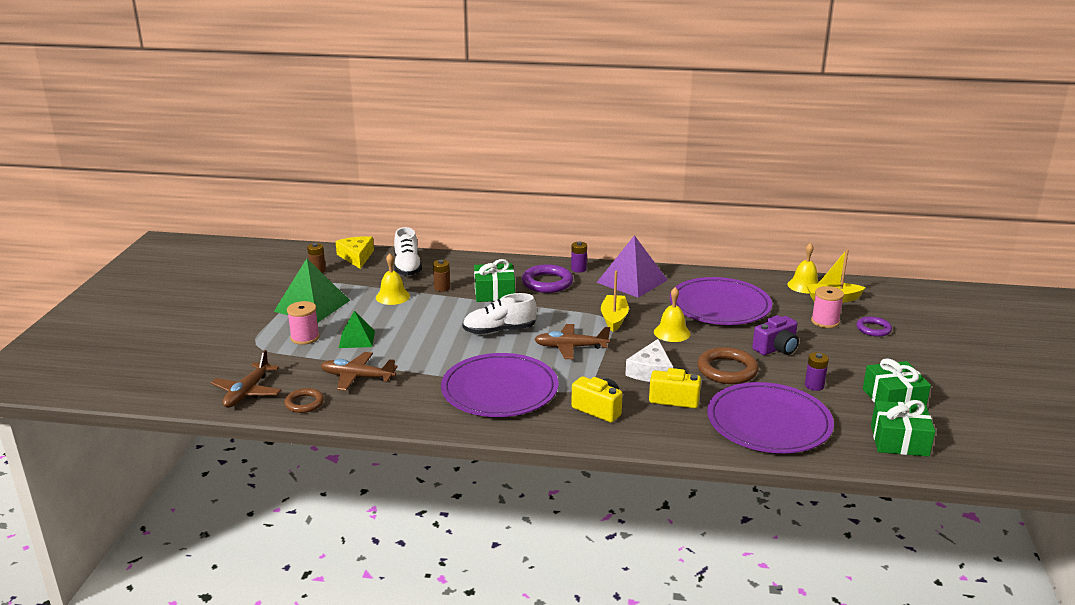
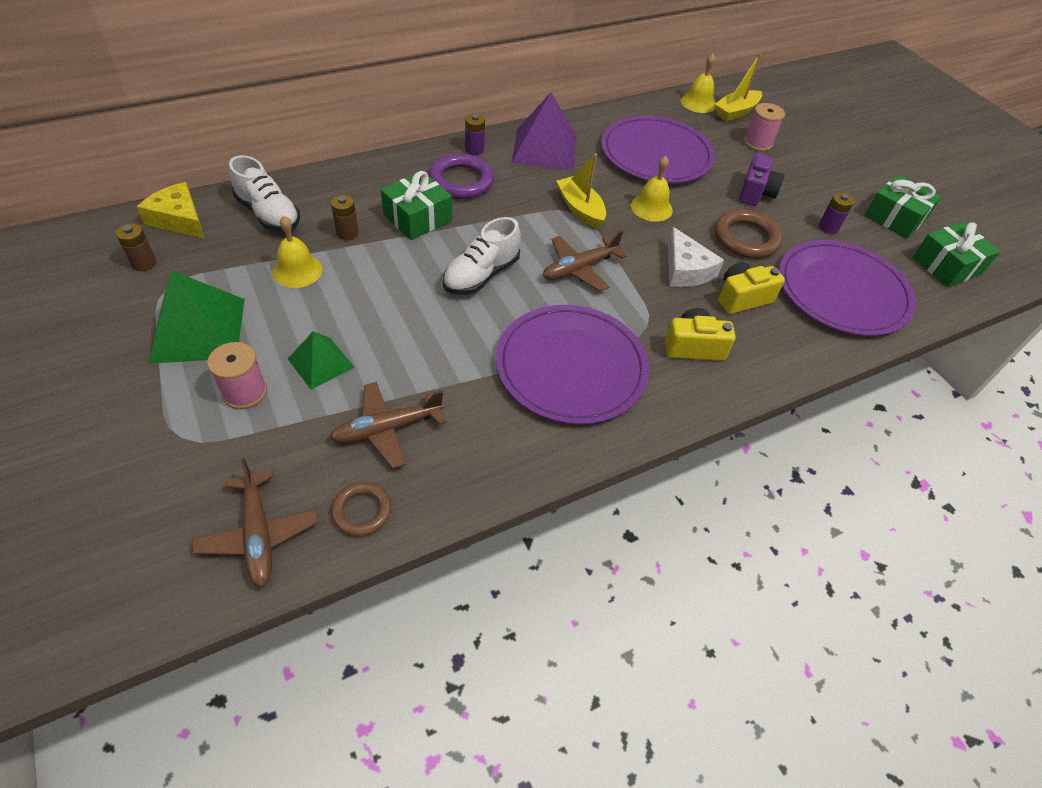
camera: 40 degrees left, 25 degrees up
(873, 329) = (800, 138): purple ring -> none

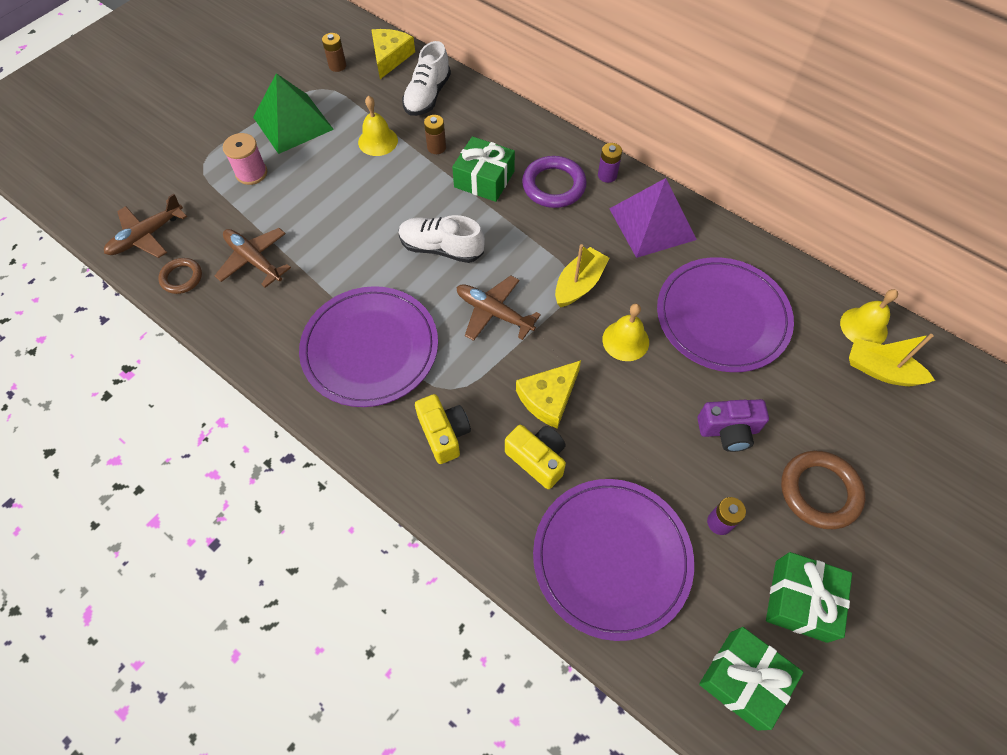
camera: 70 degrees right, 10 degrees up
(321, 363) = (295, 197): green pyramid -> none
(685, 269) = (548, 398): white cheese -> yellow cheese
(745, 238) = (637, 440): brown ring -> brown ring (819, 491)
(757, 143) = (833, 410): pink spool -> none

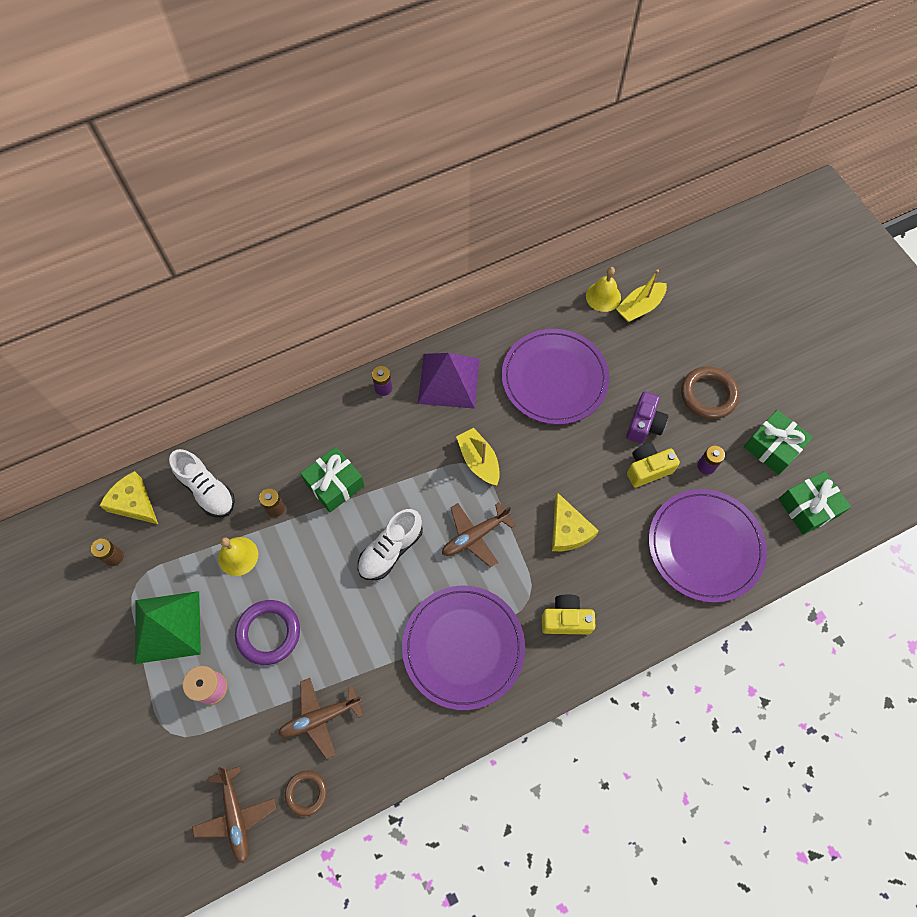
camera: 65 degrees left, 5 degrees up
(537, 459) = (614, 561): yellow camera -> yellow camera (647, 469)
(553, 185) = (372, 433): purple ring -> purple ring (268, 633)
(625, 340) = (544, 453): yellow bell -> none

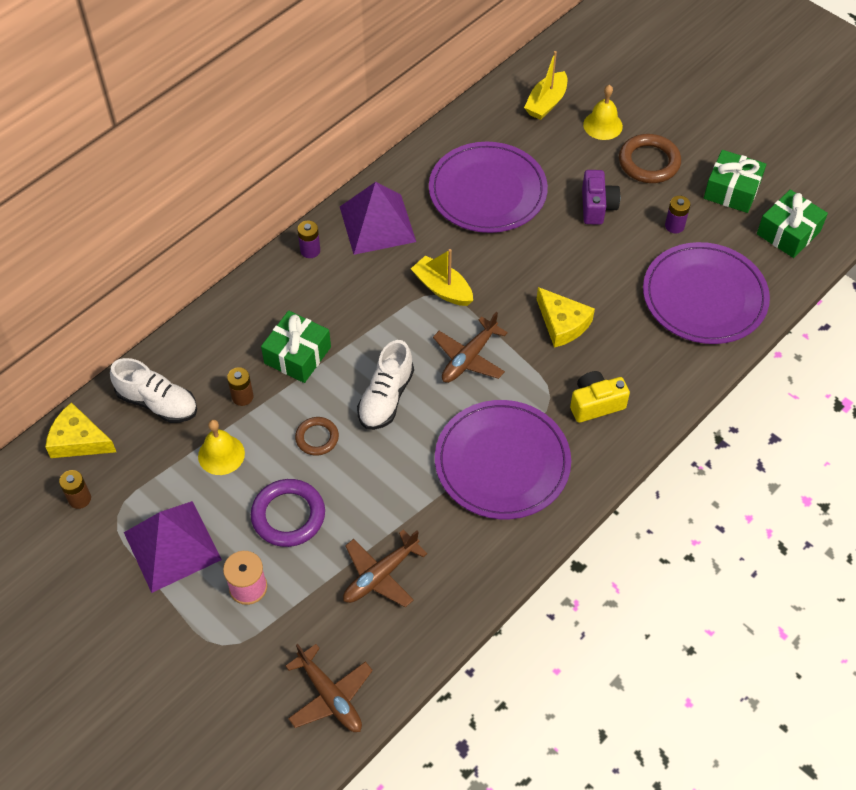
camera: 20 degrees left, 10 degrees down
(167, 626) = (172, 545): green pyramid -> purple pyramid
(306, 793) = (397, 649): brown ring -> brown ring (317, 438)
(603, 296) = (504, 103): yellow bell -> yellow bell (602, 125)
(647, 469) = (618, 245): yellow camera -> none

